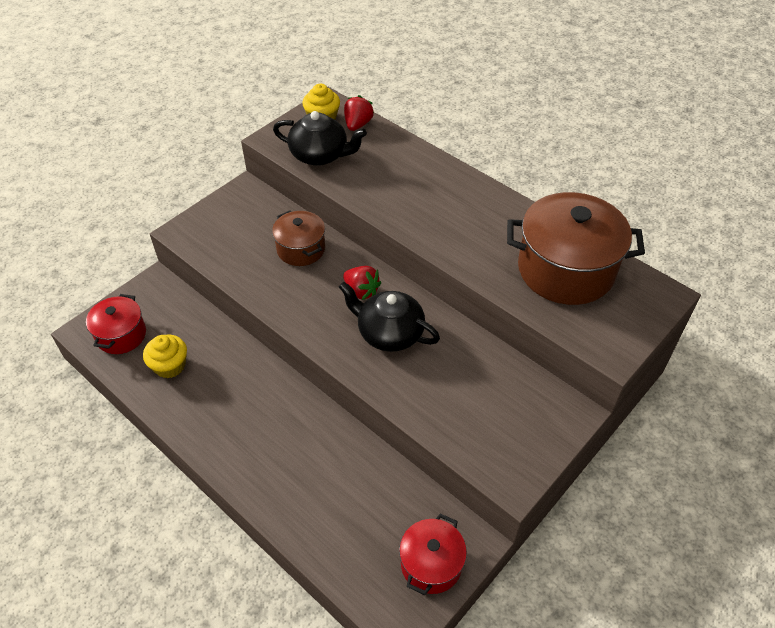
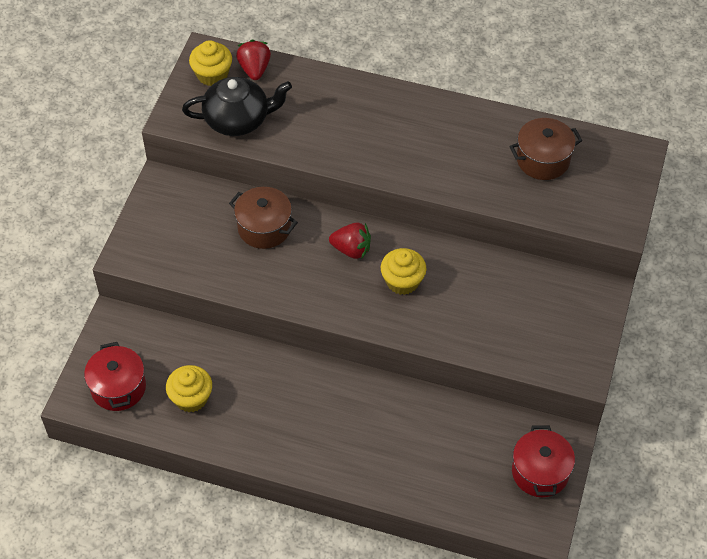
camera: 25 degrees left, 5 degrees up
(389, 333) = (402, 281): black teapot -> yellow cupcake
(565, 269) = (543, 160): brown pot -> brown pot, size x0.55

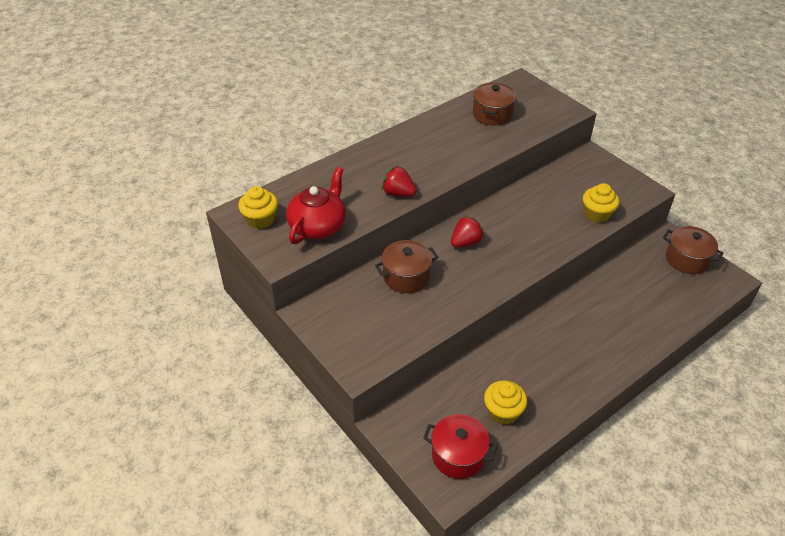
camera: 55 degrees left, 10 degrees down
(238, 120) = (318, 226): black teapot -> red teapot
(254, 69) = (280, 197): red strawberry -> red strawberry (398, 193)
(402, 281) = (513, 232): yellow cupcake -> yellow cupcake (597, 214)
(540, 472) = (686, 259): red pot -> brown pot

